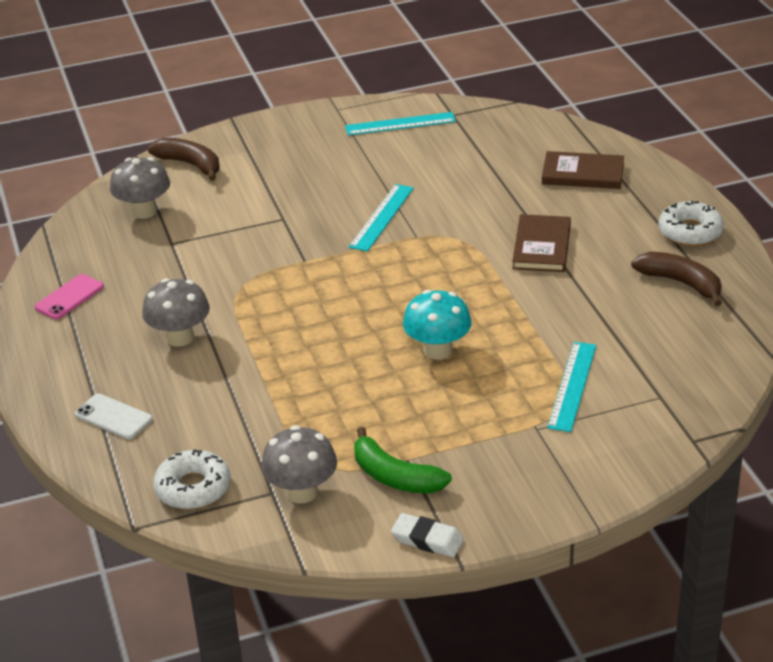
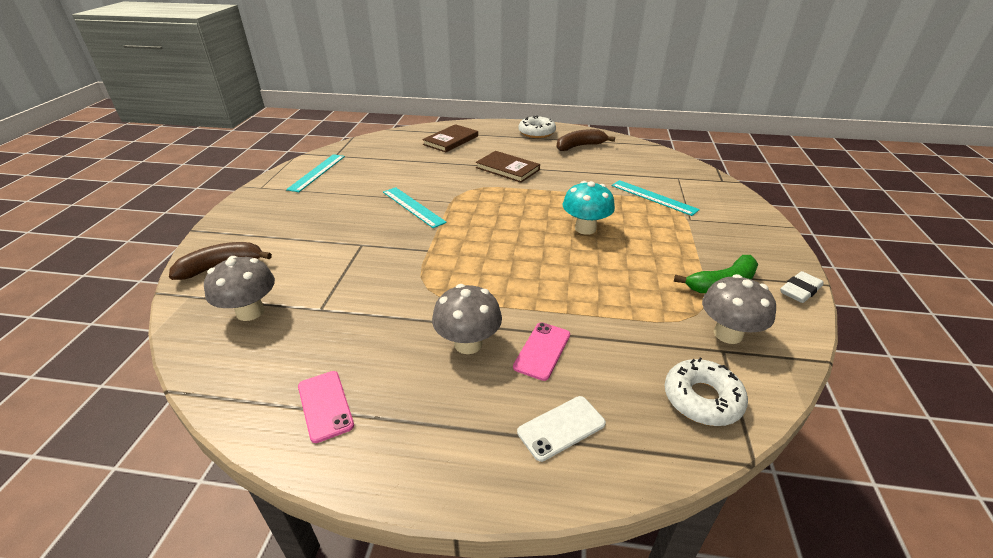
camera: 65 degrees left, 0 degrees up
(198, 381) = (542, 350): none -> pink phone

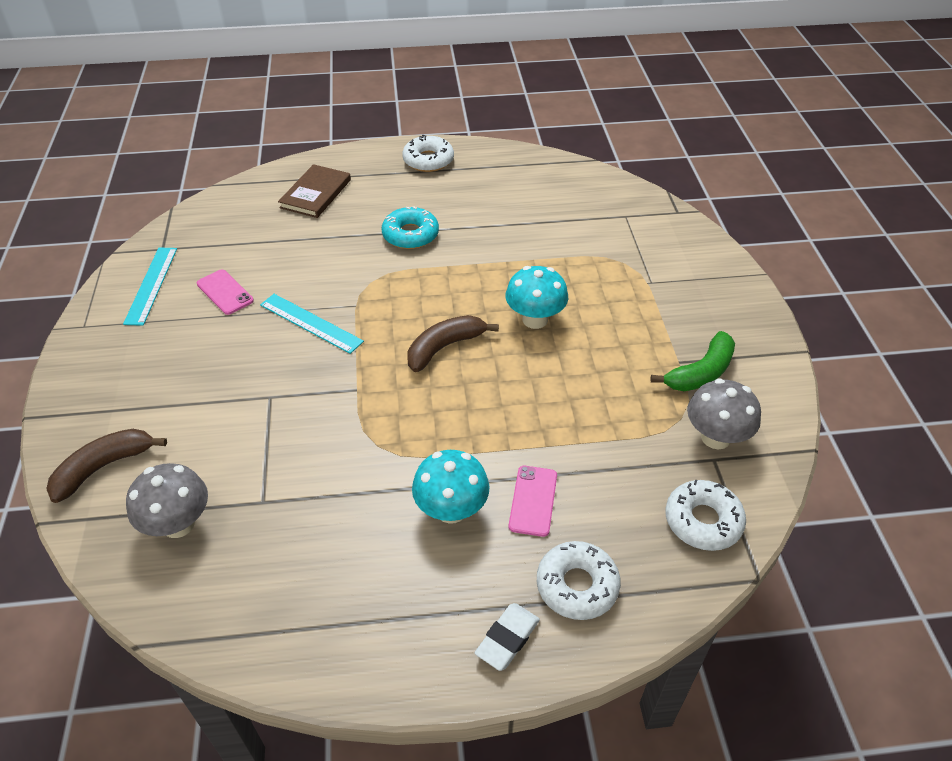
camera: 15 degrees left, 10 degrees up
(325, 405) = (327, 620): pink phone -> pink phone (225, 292)
(468, 344) = (451, 510): grey mushroom -> turquoise mushroom
(507, 169) = (410, 235): brown book -> turquoise donut
(561, 428) = (577, 585): white phone -> white donut
(580, 146) = (492, 178): brown banana -> brown banana (444, 347)
(653, 197) = (603, 254): turquoise ruler -> none
(800, 290) = (779, 365): white eraser -> white eraser (507, 639)

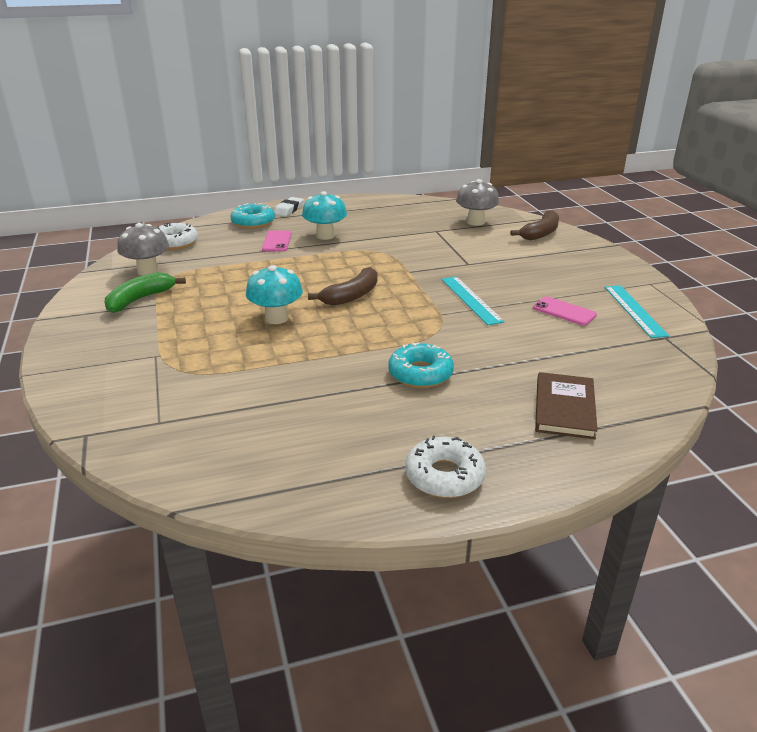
camera: 170 degrees right, 15 degrees down
(311, 323) = (471, 300): turquoise ruler -> turquoise ruler turned 45 degrees clockwise
(577, 585) = (253, 222): white donut -> turquoise donut

